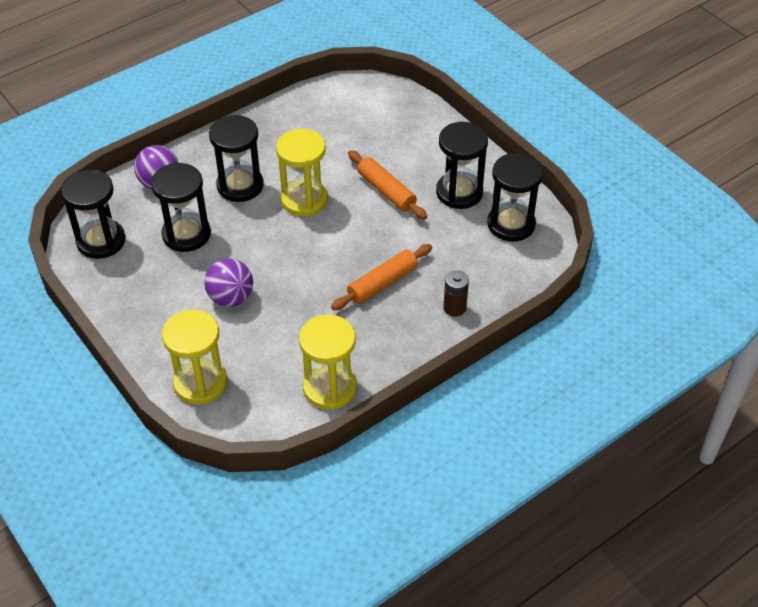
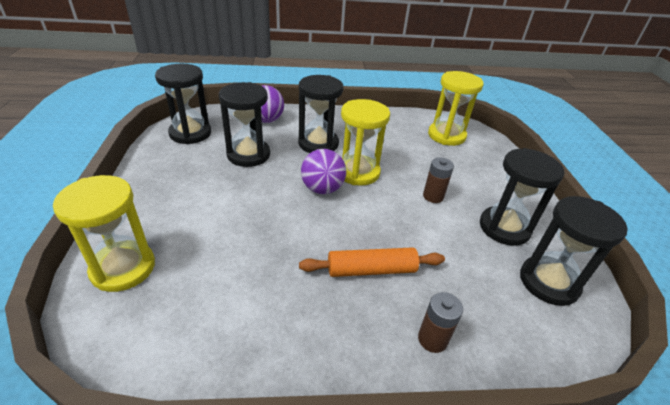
camera: 30 degrees right, 10 degrees down
(231, 298) = (229, 212): purple ball -> purple ball (322, 189)
(330, 388) = (224, 351): yellow hourglass -> yellow hourglass (446, 135)
(386, 191) = (433, 196): orange rolling pin -> brown battery

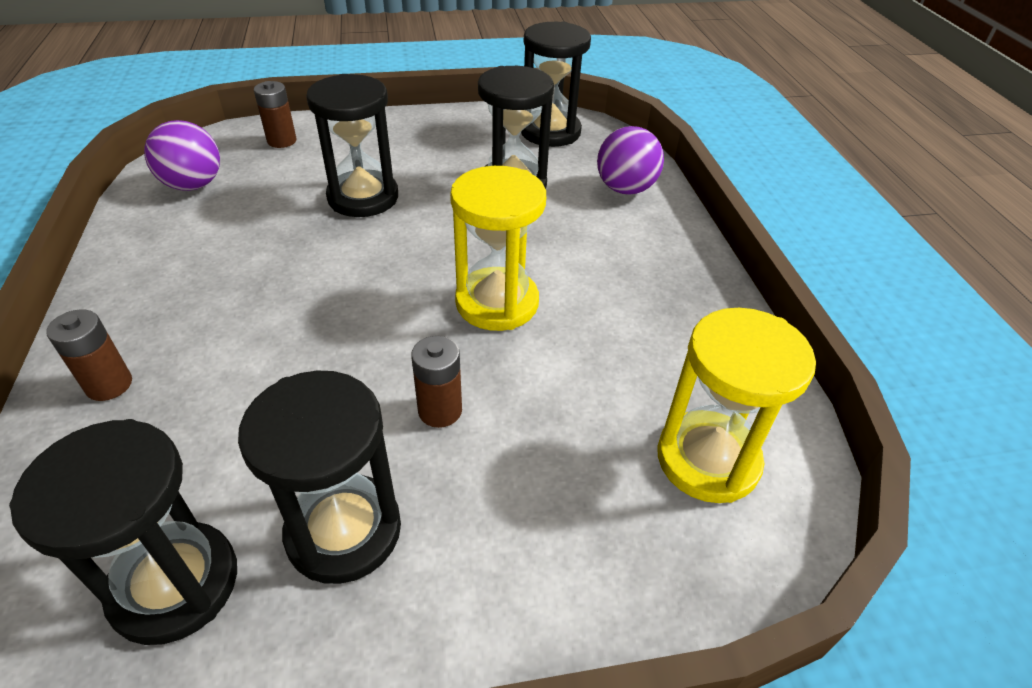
camera: 85 degrees right, 5 degrees up
(123, 268) = (282, 141): yellow hourglass -> brown battery
(318, 143) = (574, 251): black hourglass -> black hourglass (363, 197)
(322, 189) = (438, 264): purple ball -> purple ball (193, 185)
(371, 270) = (251, 322): orange rolling pin -> none

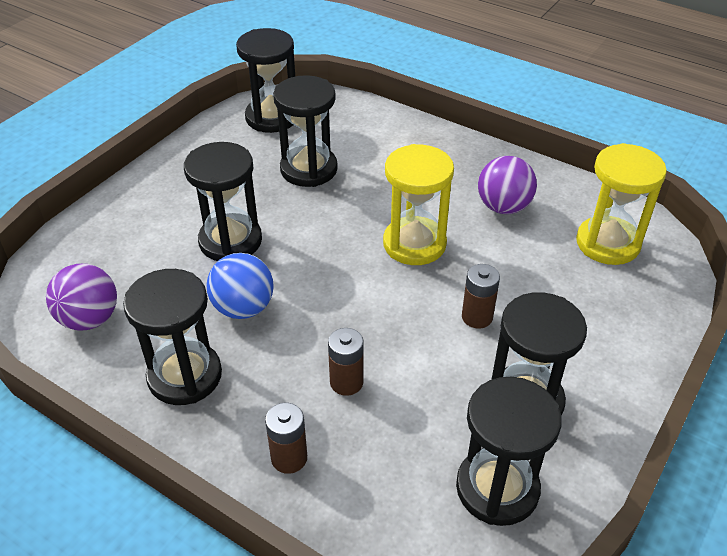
camera: 45 degrees left, 0 degrees up
(168, 265) = (185, 376): none -> black hourglass
(282, 141) = (93, 243): brown battery -> brown battery (346, 382)
(285, 250) = (243, 308): none -> blue ball
(625, 189) = (374, 129): purple ball -> purple ball (503, 207)

